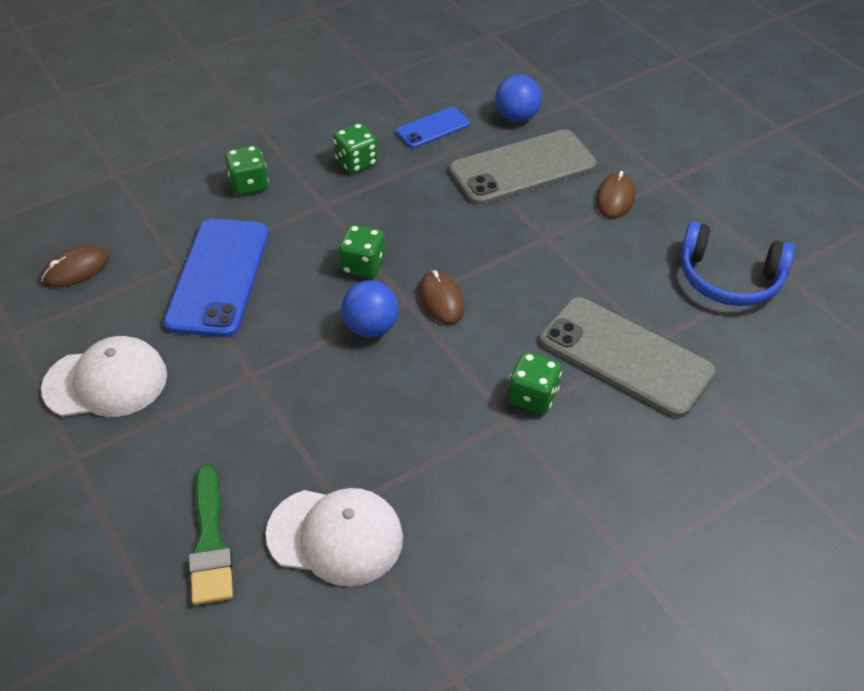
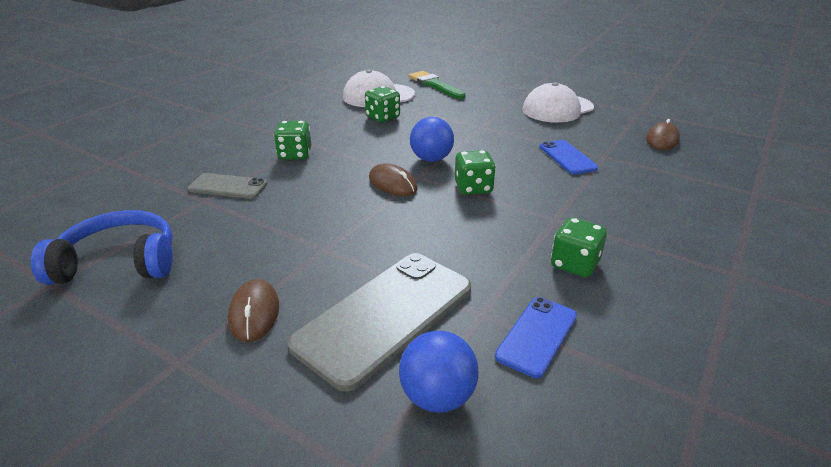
camera: 155 degrees right, 15 degrees down
(219, 277) = (567, 157): blue phone -> blue phone, size x0.53
(249, 184) = (641, 216): green dice -> green dice (383, 117)
(625, 357) = (228, 186): grey phone -> grey phone, size x0.53

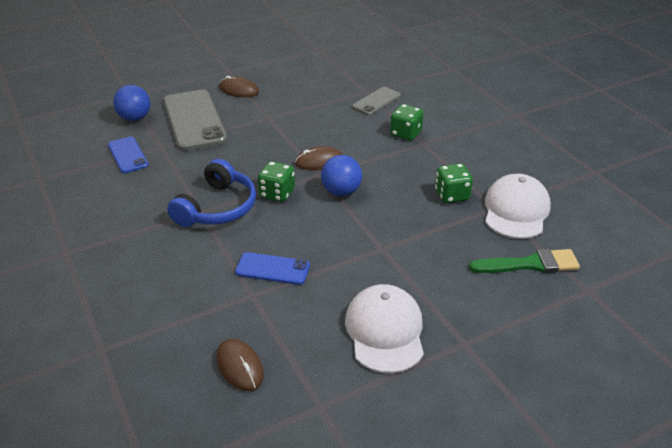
camera: 120 degrees right, 5 degrees up
(119, 262) = (320, 64): blue headphones -> blue headphones (217, 208)
(574, 264) = (153, 194): green dice -> none

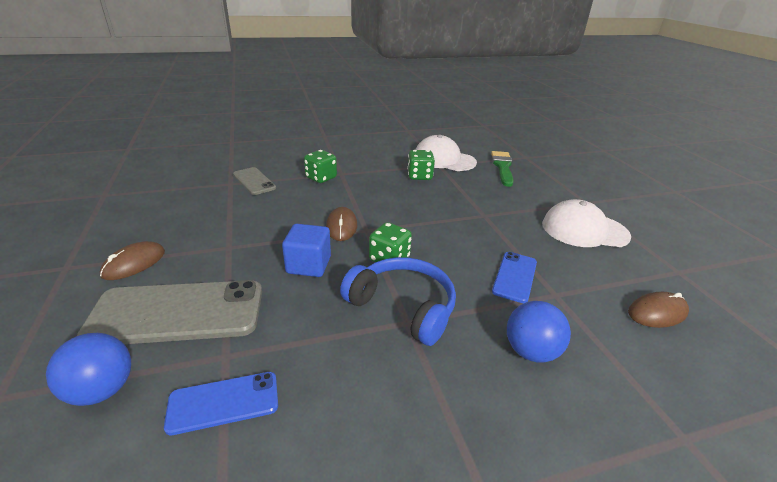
camera: 80 degrees left, 5 degrees down
(257, 156) = (308, 265): none -> blue cube
(341, 192) = (399, 222): blue ball -> blue ball (530, 351)

